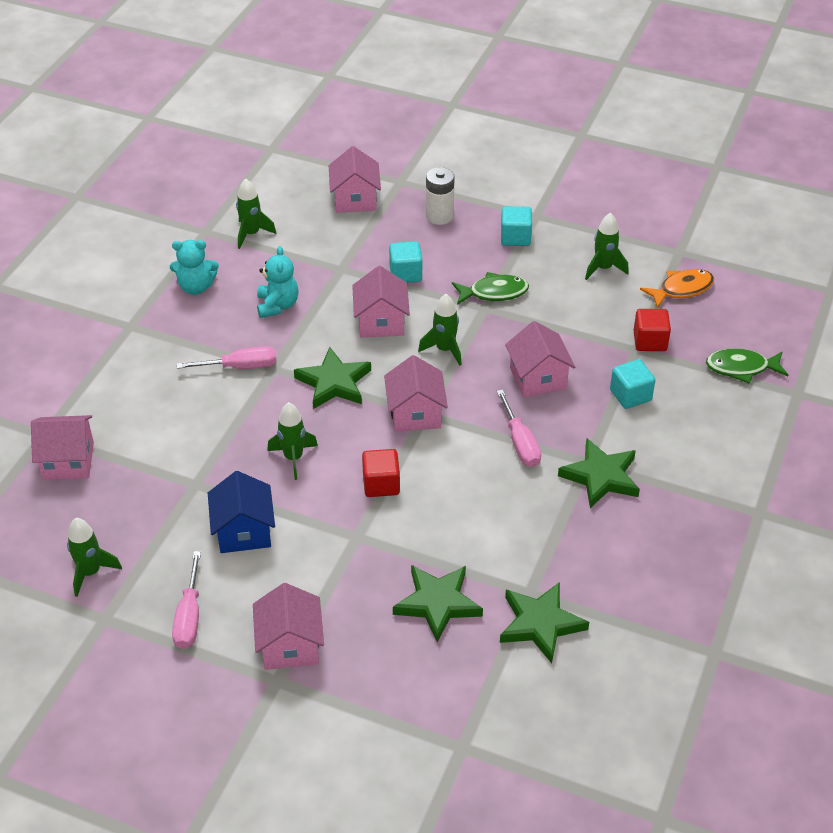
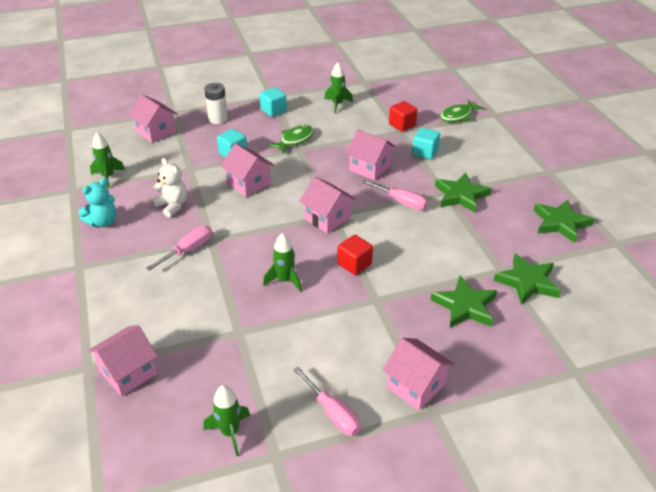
camera: 40 degrees left, 5 degrees down
(244, 532) = (305, 340): blue house -> none
(277, 305) = (172, 206): turquoise teddy bear -> white teddy bear
(334, 383) = (259, 228): green star -> green star (560, 223)
(444, 349) = (303, 179): green rocket -> none
(681, 289) = (387, 96): orange fish -> none

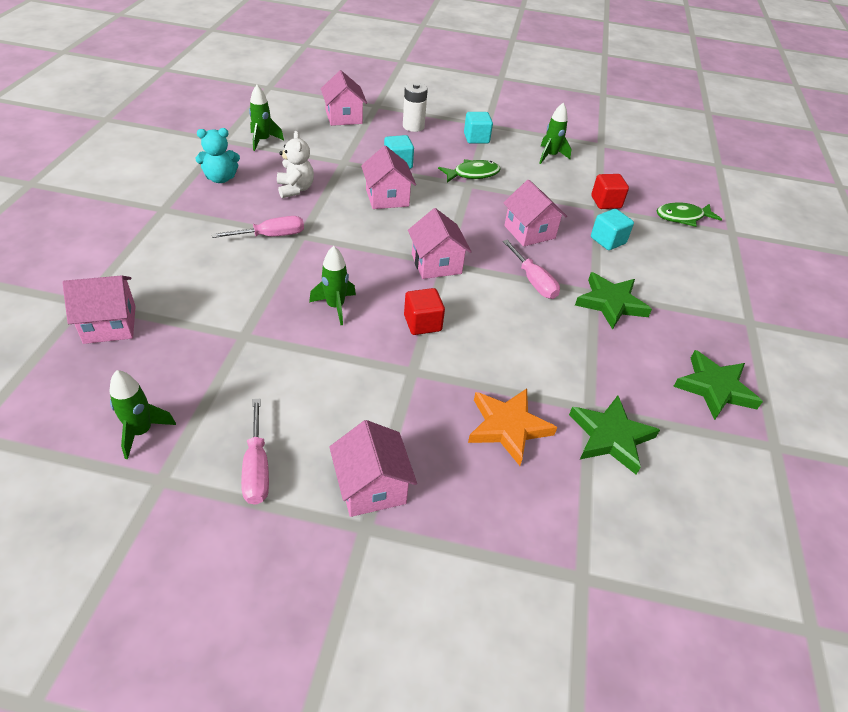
camera: 25 degrees right, 5 degrees up
(465, 306) = (508, 427): green star -> orange star

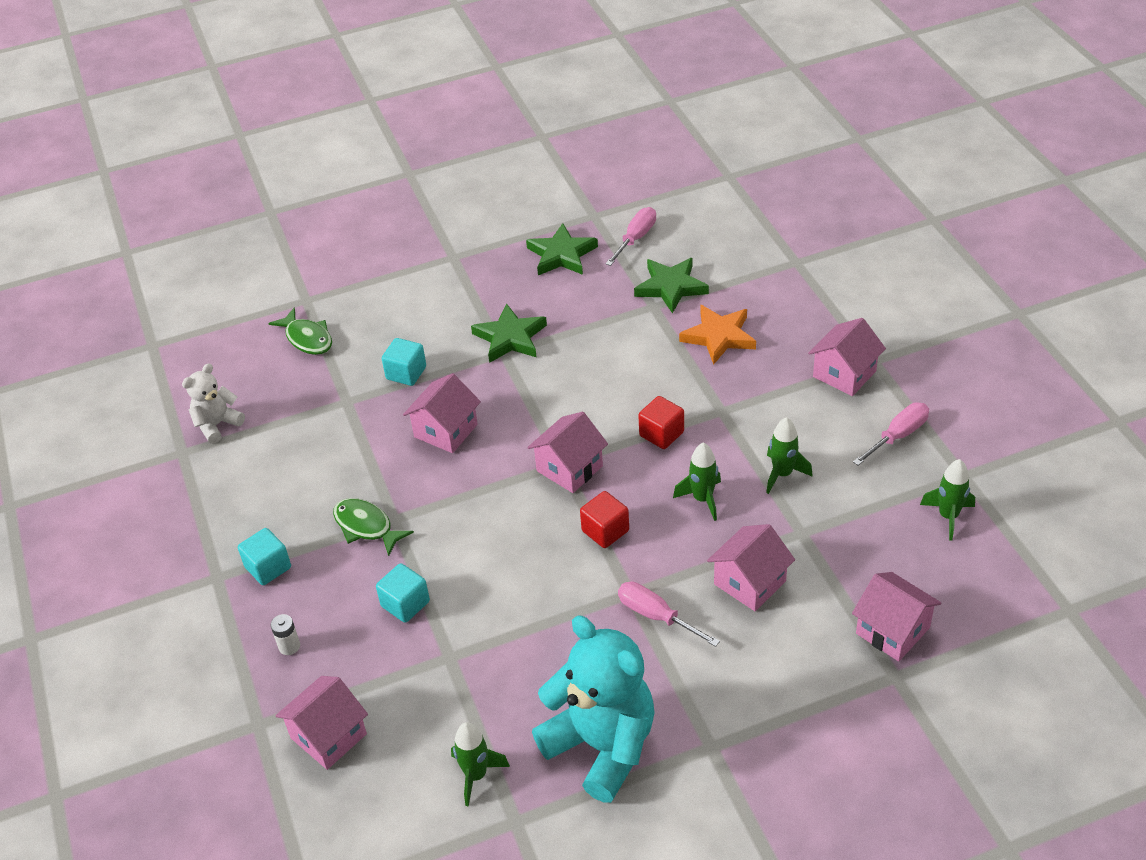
camera: 115 degrees left, 0 degrees up
(220, 178) = (602, 746): turquoise teddy bear -> turquoise teddy bear, size x1.96
(295, 189) = (553, 659): white teddy bear -> white teddy bear (217, 424)
(387, 198) = (490, 569): pink house -> pink house (750, 582)
(413, 126) = (289, 646): white battery -> white battery, size x0.60
(533, 281) = (527, 395): pink screwdriver -> pink screwdriver (635, 238)
(550, 156) = (256, 482): green rocket -> green rocket (782, 474)
(606, 202) = (328, 400): red cube -> red cube (605, 531)

